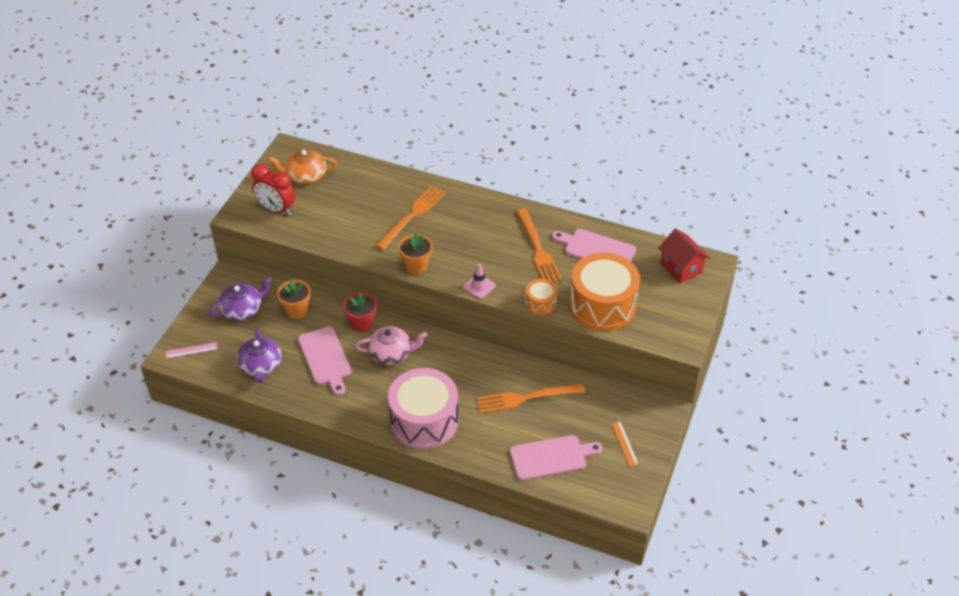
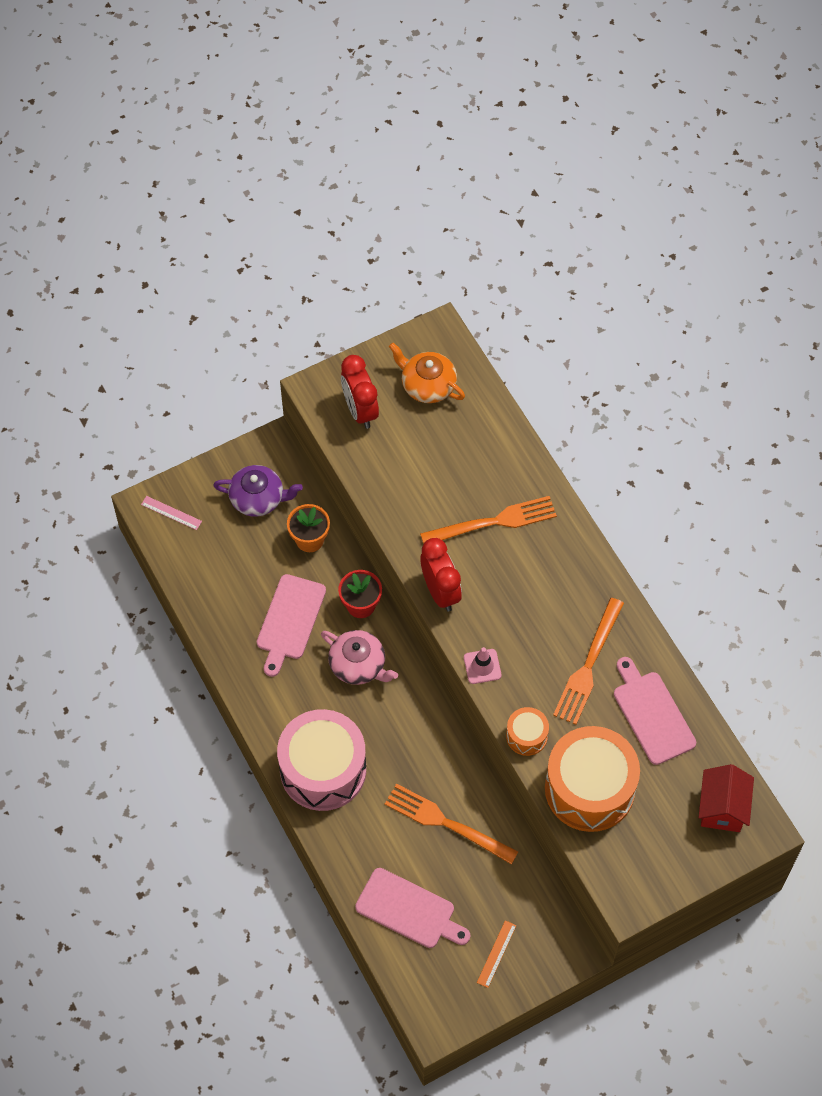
camera: 40 degrees right, 15 degrees up
(261, 366) = (221, 582): purple teapot -> none
(416, 266) = (440, 591): orange flower pot -> red clock

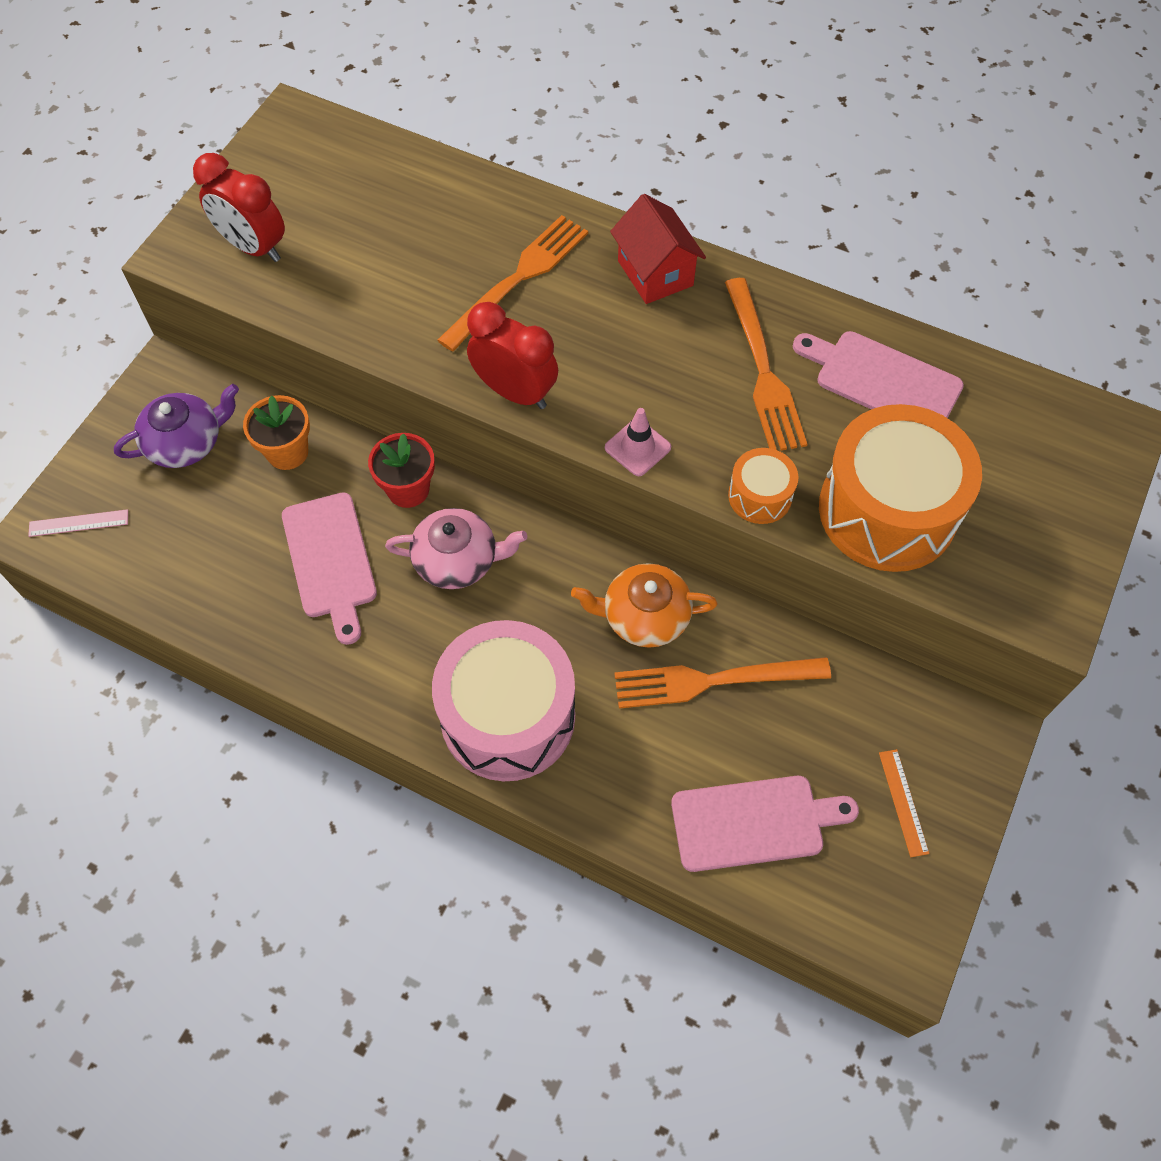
camera: 35 degrees left, 0 degrees up
(427, 385) = (319, 178): orange teapot -> orange teapot (644, 616)
(722, 808) = (1053, 435): red house -> red house (655, 273)

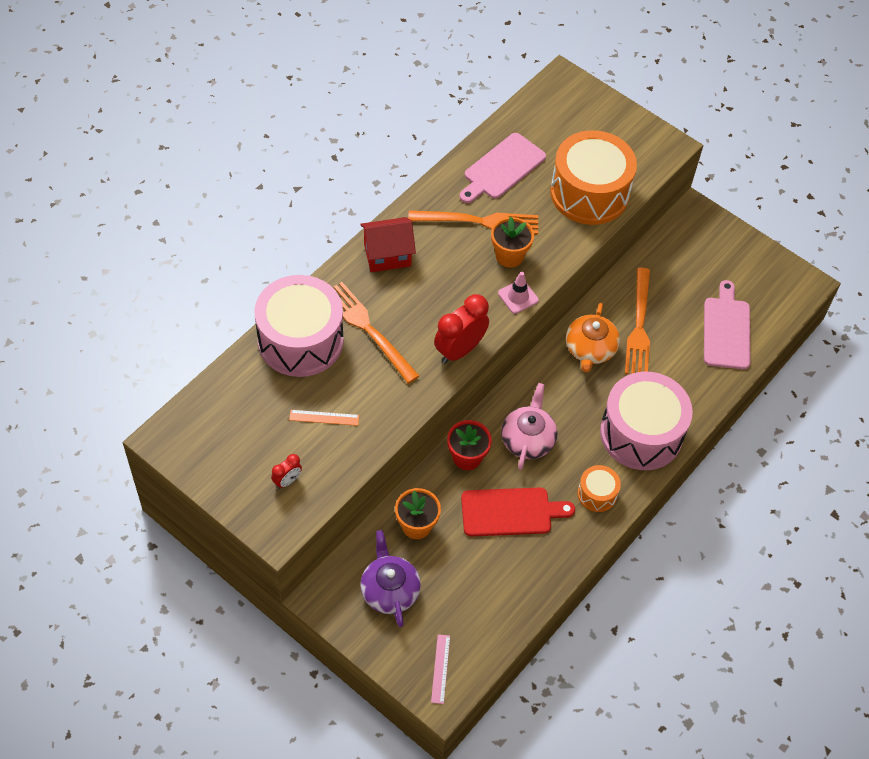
camera: 80 degrees left, 5 degrees down
(253, 247) = (287, 481): red clock -> red clock, size x0.51
(331, 560) = (510, 512): pink cutting board -> red cutting board
(477, 211) = (300, 340): none -> pink drum
(712, 422) = (509, 256): none -> orange flower pot
(760, 496) = (566, 247): orange drum -> orange drum (597, 494)
(903, 802) = (726, 261): orange ruler -> orange ruler (324, 417)

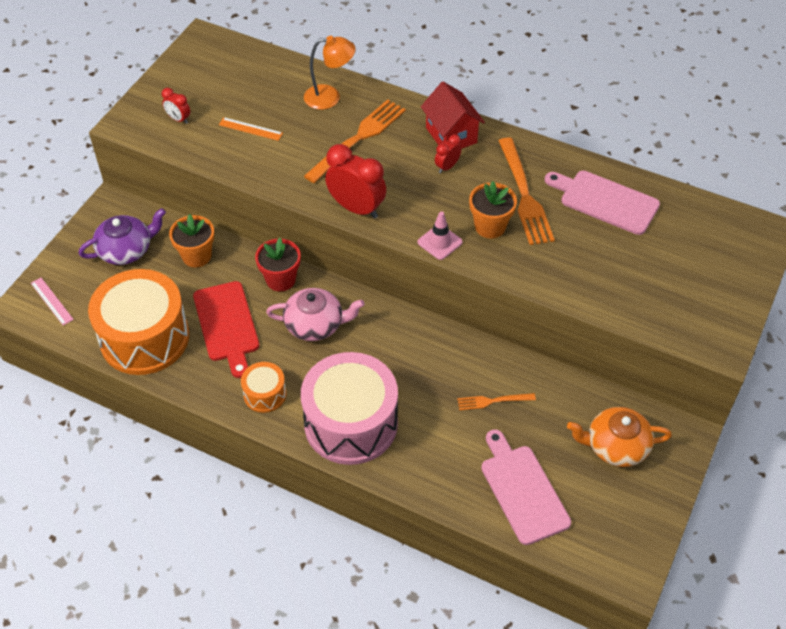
camera: 80 degrees right, 5 degrees down
(300, 340) = (330, 97): pink drum -> orange lamp
(324, 417) = (250, 129): orange ruler -> orange ruler turned 60 degrees counterclockwise
(427, 268) = (447, 167): none -> red clock
(440, 668) = (52, 301): pink ruler -> pink ruler turned 60 degrees clockwise
(589, 193) = (609, 280): orange drum -> orange drum (144, 338)
(590, 349) = (445, 360): orange teapot -> orange teapot (616, 446)
(639, 327) = (492, 401): orange fork -> orange fork, size x0.52
(726, 330) = (522, 490): pink cutting board -> pink cutting board turned 105 degrees counterclockwise

